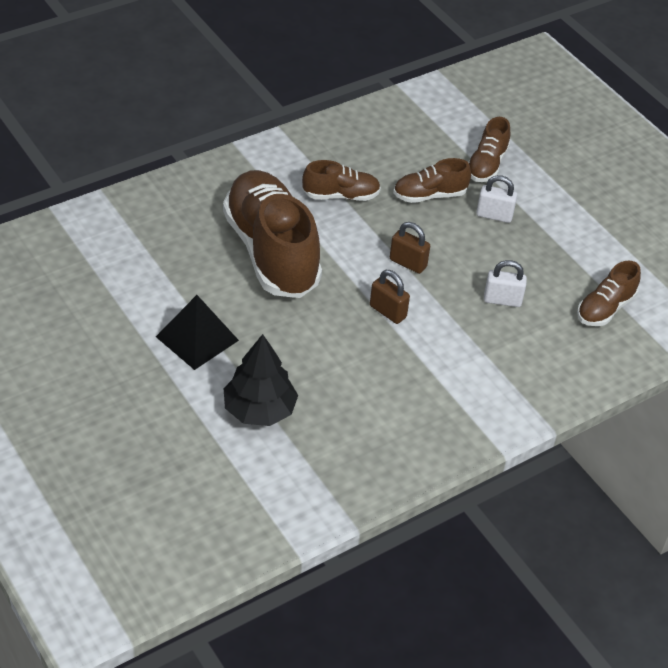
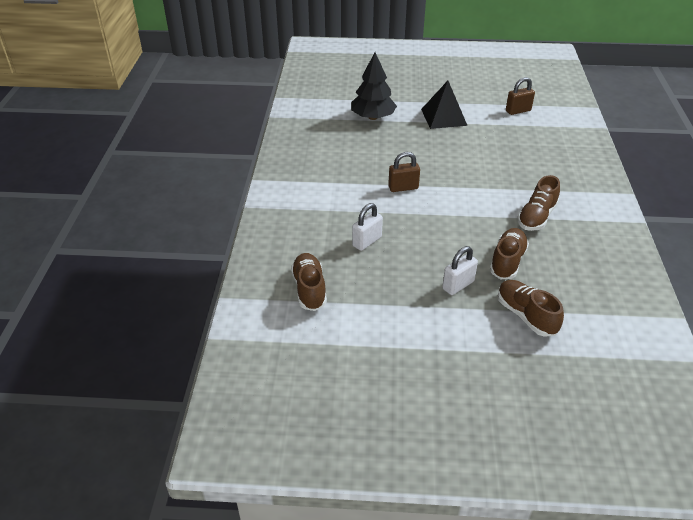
camera: 130 degrees right, 5 degrees down
(271, 252) = (497, 166): brown shoe -> none
(408, 263) = (440, 216): brown padlock -> brown padlock (518, 111)

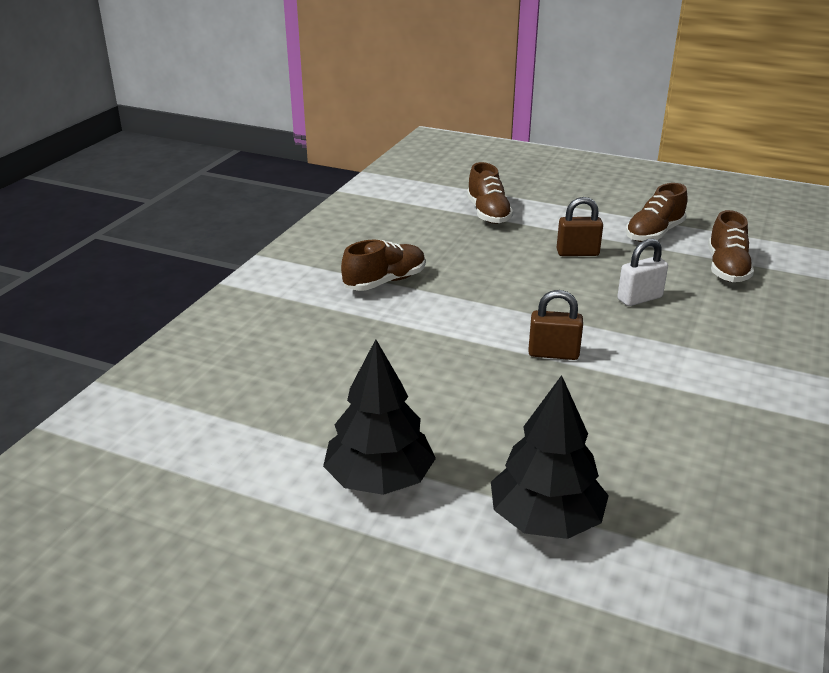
camera: 160 degrees left, 10 degrees down
(443, 117) = (379, 479): black pyramid -> black tree
(458, 285) = (543, 243): white padlock -> none
(507, 261) = (468, 250): brown shoe -> brown shoe (654, 233)
(518, 111) = (205, 456): brown padlock -> brown padlock (577, 253)

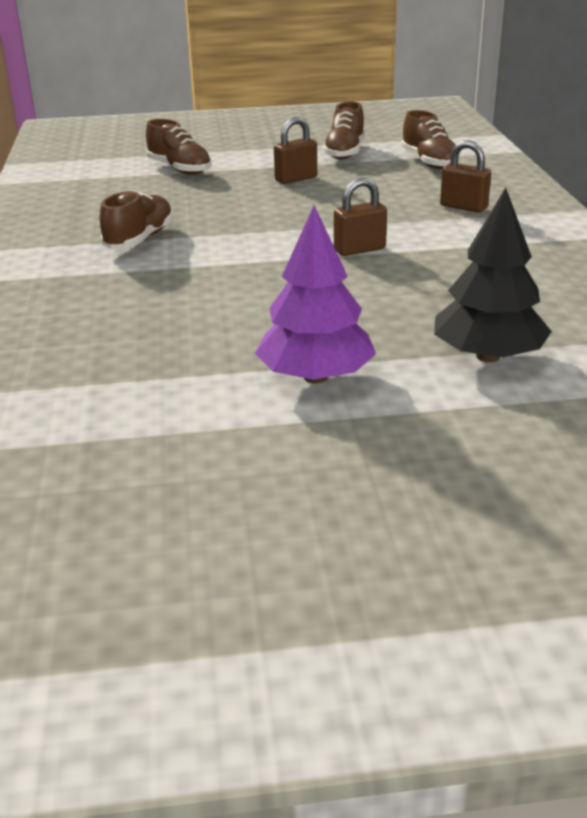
camera: 30 degrees left, 0 degrees up
(379, 479) = (315, 377): black tree -> purple tree
(639, 298) = (385, 197): white padlock -> none
(705, 335) = (463, 207): none -> brown padlock

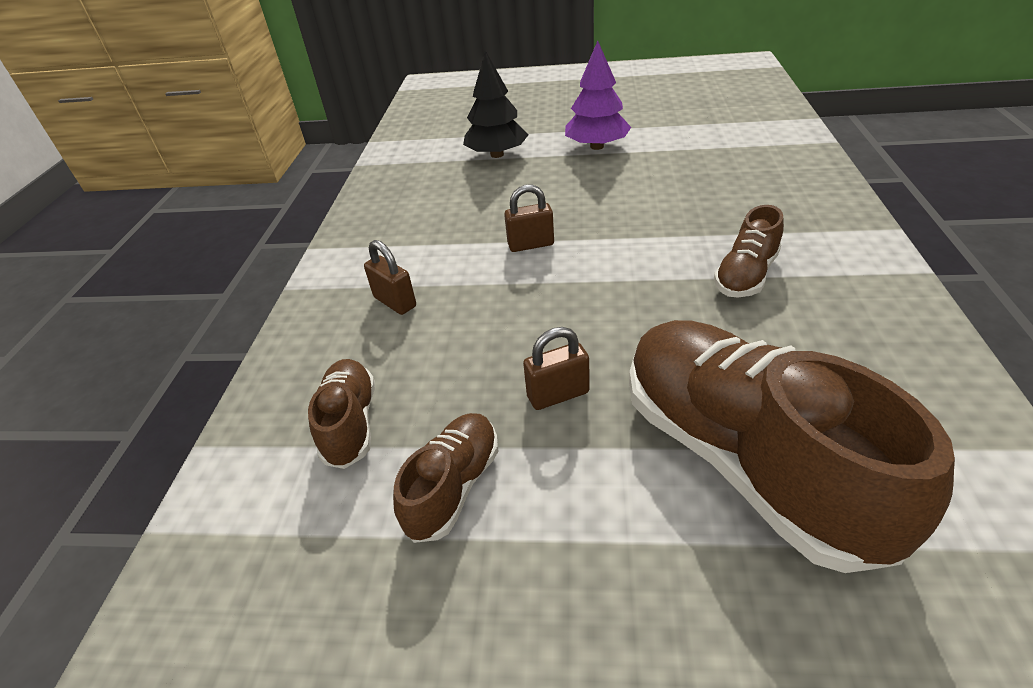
camera: 165 degrees left, 10 degrees up
(179, 169) = (744, 459): brown shoe -> brown shoe, size x2.07

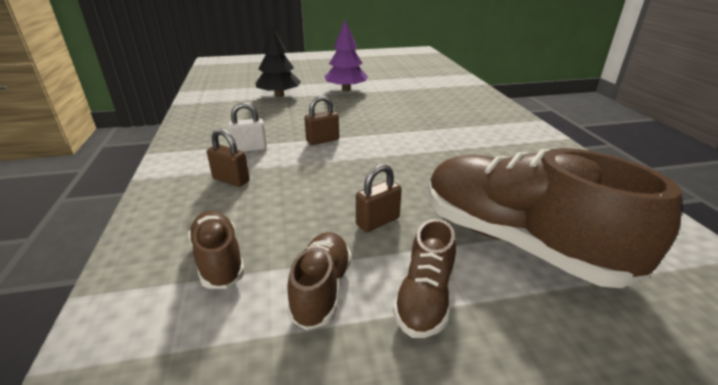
camera: 20 degrees left, 10 degrees down
(431, 251) = (249, 149): none -> white padlock
(745, 275) = (469, 147): brown shoe -> brown shoe (425, 298)

